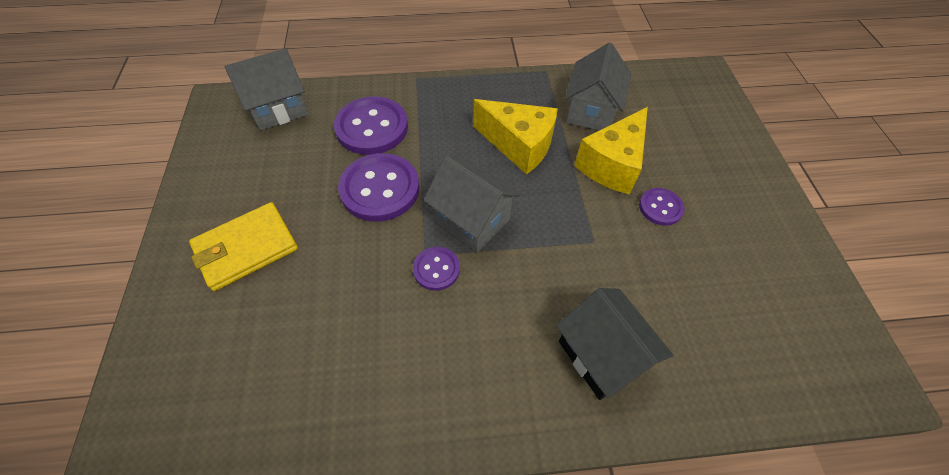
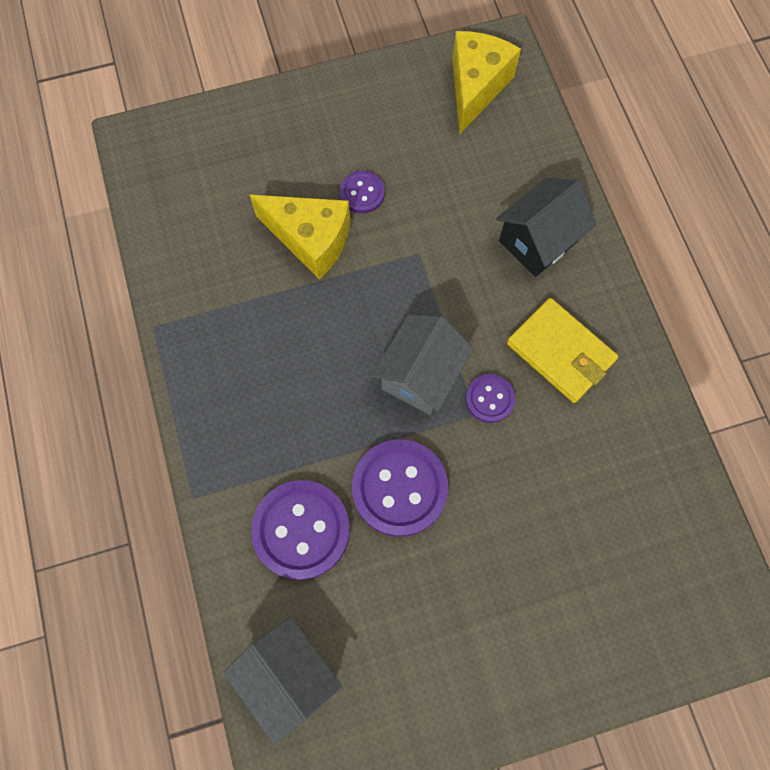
camera: 100 degrees left, 15 degrees up
(246, 248) = (516, 613): yellow wallet -> yellow wallet (560, 352)
(519, 145) = (299, 342): yellow cheese -> yellow cheese (476, 87)
(591, 111) = (226, 267): grey house -> none

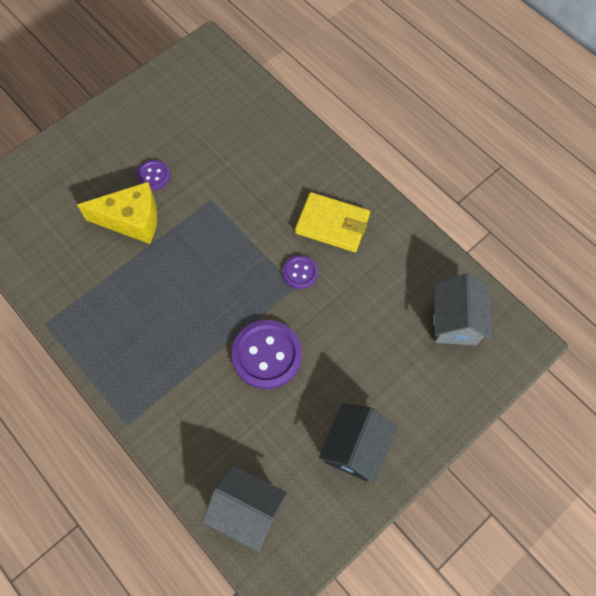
camera: 25 degrees left, 5 degrees down
(301, 530) = (212, 411): purple button -> none
(420, 376) = (248, 277): grey house -> grey house (455, 322)
(476, 87) = (200, 79): yellow cheese -> none
(538, 241) = (286, 160): black house -> black house (355, 448)

